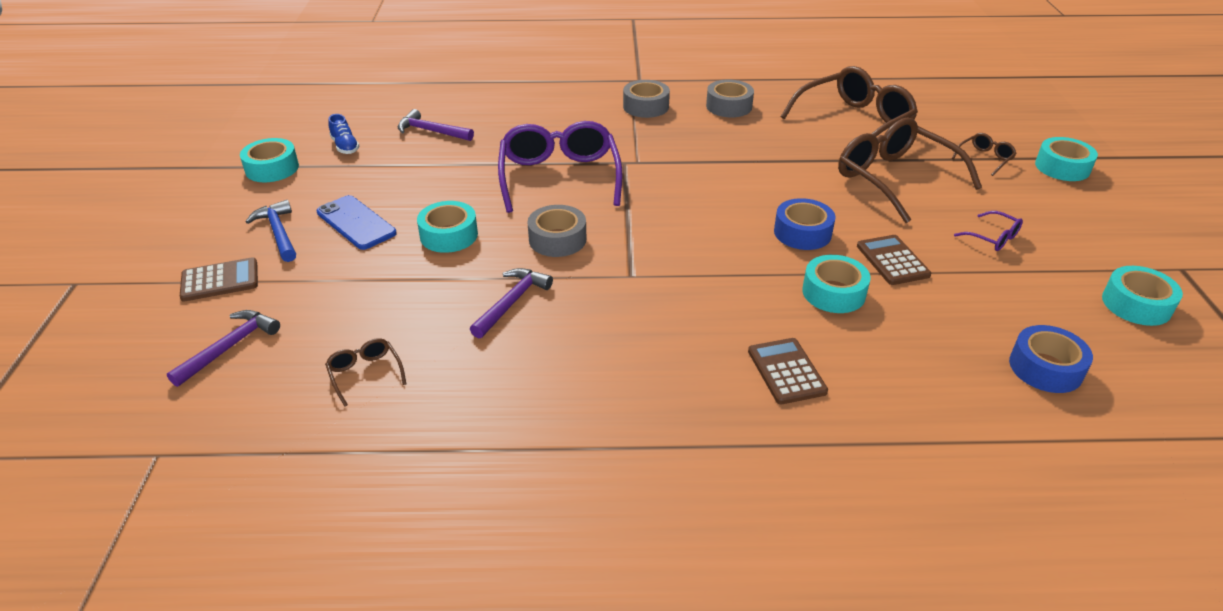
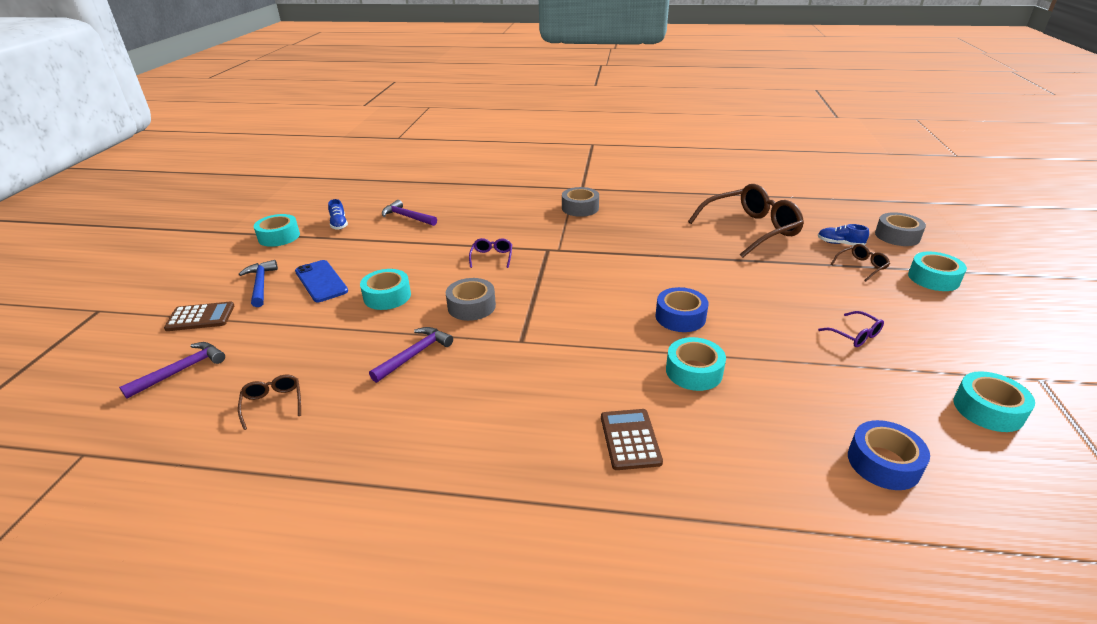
camera: 10 degrees right, 5 degrees down
(559, 177) = (492, 257): purple glasses -> purple glasses, size x0.43
(729, 106) = (648, 211): grey tape -> grey tape (897, 236)
(892, 260) = (755, 348): brown calculator -> none
(894, 179) = (775, 278): brown glasses -> none
(956, 133) = (840, 243): none -> blue shoe

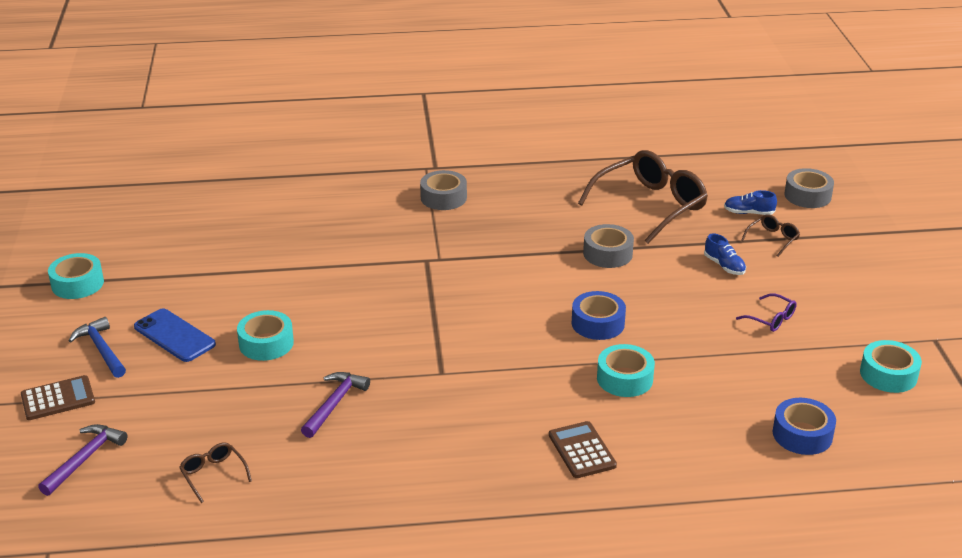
camera: 15 degrees left, 0 degrees up
(339, 224) = (146, 256): blue shoe -> blue shoe (724, 266)
(407, 217) = (230, 236): purple hammer -> none
(471, 306) = (370, 342): grey tape -> grey tape (607, 254)
(492, 257) = (364, 278): purple glasses -> none
(933, 278) = (844, 245): turquoise tape -> none

